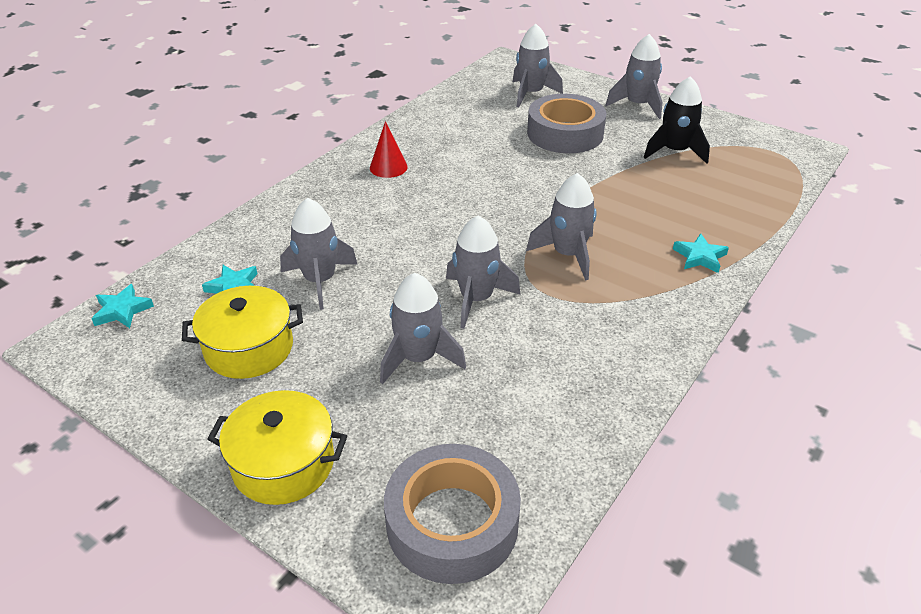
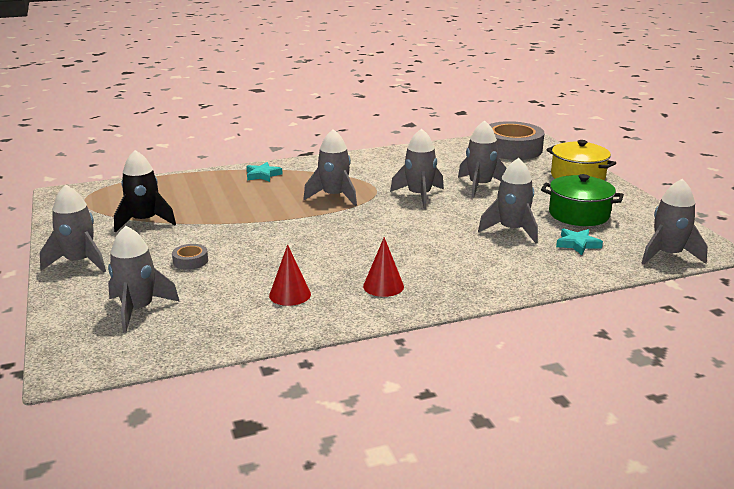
camera: 145 degrees left, 15 degrees down
(122, 310) = (667, 255): turquoise star -> grey rocket
(249, 348) = (579, 214): yellow pot -> green pot
(450, 136) = (290, 294): none -> red cone
(565, 133) = (190, 261): grey tape -> grey tape, size x0.42

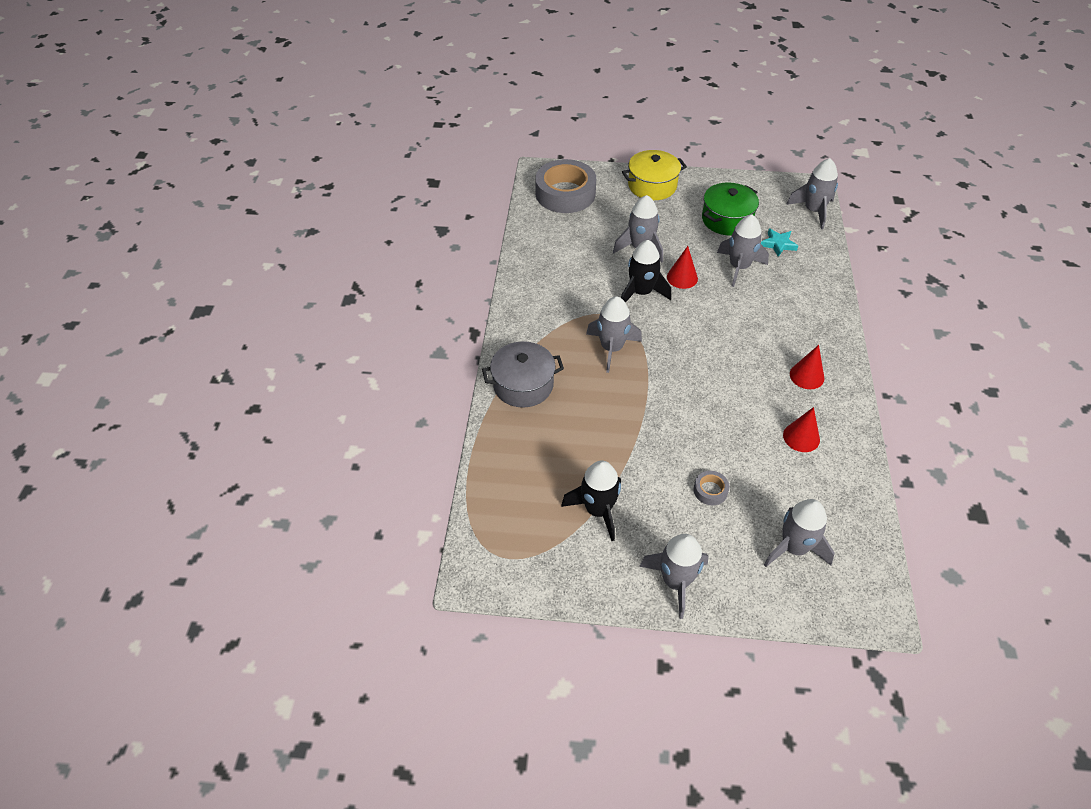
camera: 65 degrees left, 25 degrees up
(263, 175) = (523, 385): turquoise star -> grey pot
(419, 196) = (641, 292): grey rocket -> black rocket
(461, 208) = (682, 277): none -> red cone

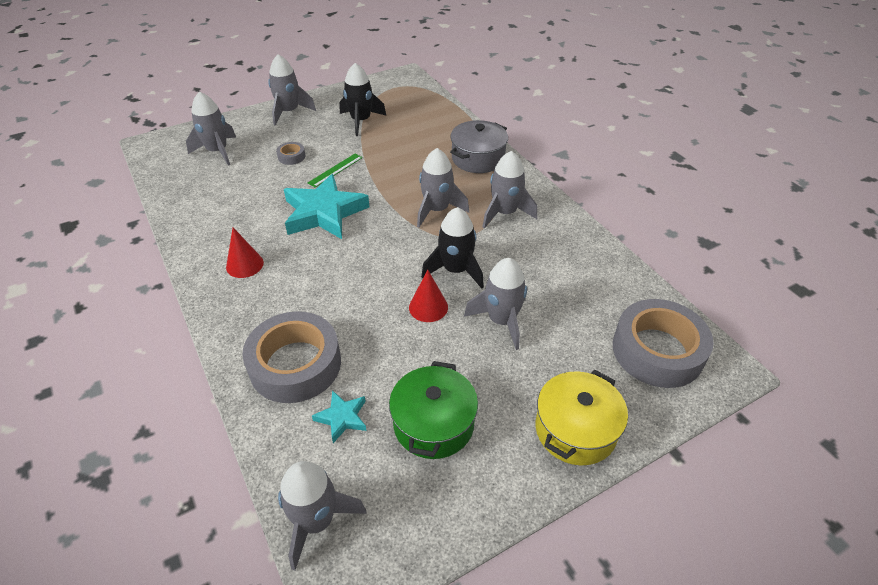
camera: 145 degrees right, 5 degrees down
(673, 444) = (335, 170): none -> green ruler
(713, 396) = (324, 212): none -> turquoise star
(739, 267) = (374, 354): grey rocket -> grey rocket (505, 213)
(794, 284) = (295, 364): none -> grey tape
(801, 437) = (233, 214): red cone -> none

